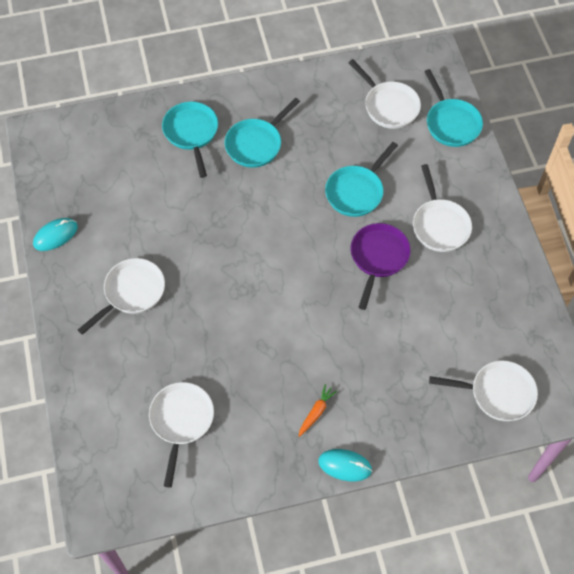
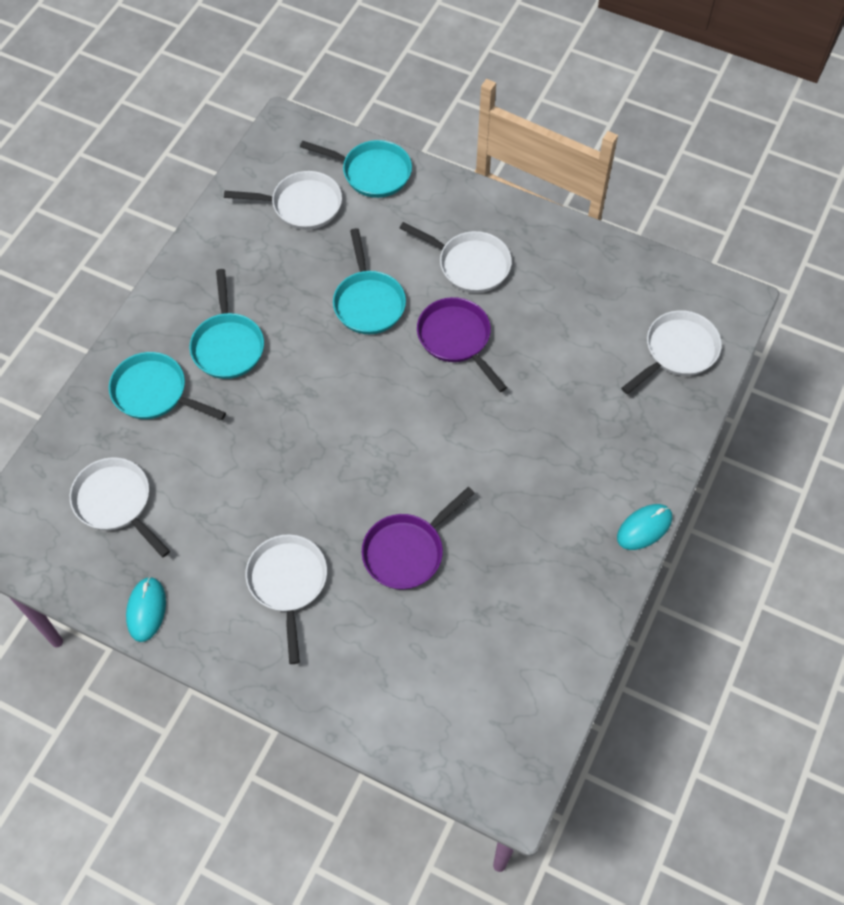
camera: 50 degrees left, 0 degrees up
(181, 421) = (475, 639): white pan -> white pan (116, 502)
(207, 340) = (407, 551): none -> purple pan
(316, 412) = (569, 511): orange carrot -> none

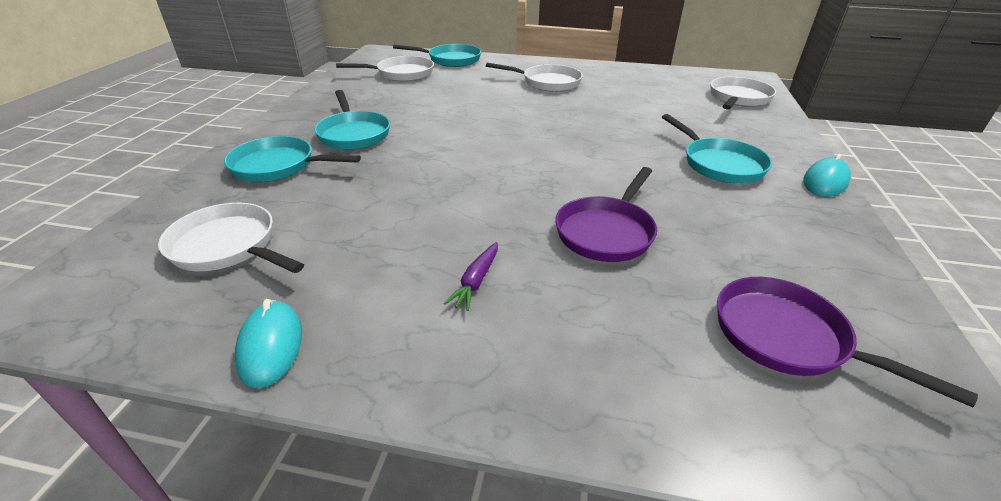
camera: 15 degrees left, 25 degrees down
(288, 583) = (476, 281): white pan -> purple carrot
(368, 302) = (476, 103): turquoise pan -> turquoise pan (719, 164)
(456, 339) = (561, 110): purple pan -> purple pan (787, 337)

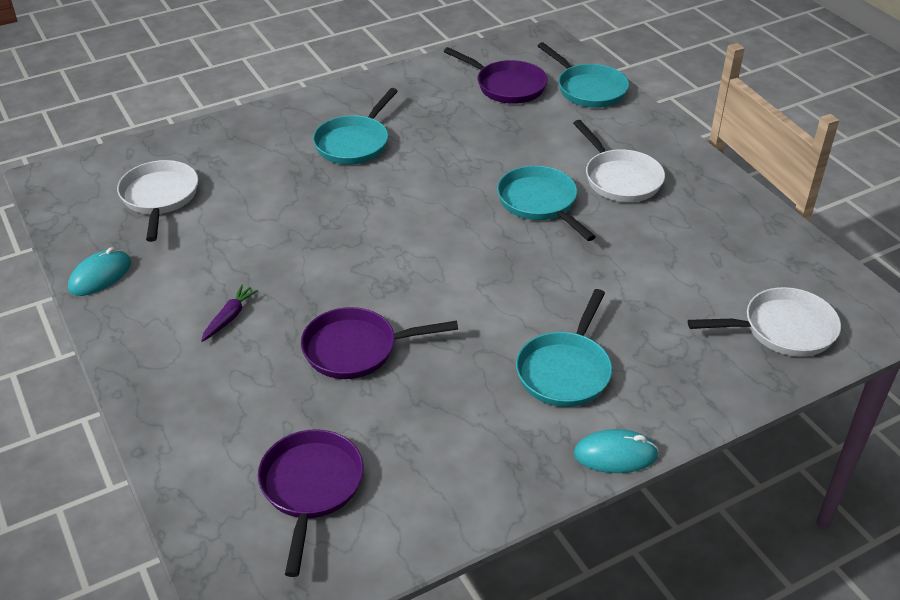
camera: 50 degrees right, 5 degrees up
(278, 166) = (266, 146): turquoise pan -> turquoise pan (540, 203)
(401, 74) = (507, 86): white pan -> purple pan
(476, 281) = (229, 317): purple carrot -> purple carrot turned 135 degrees clockwise

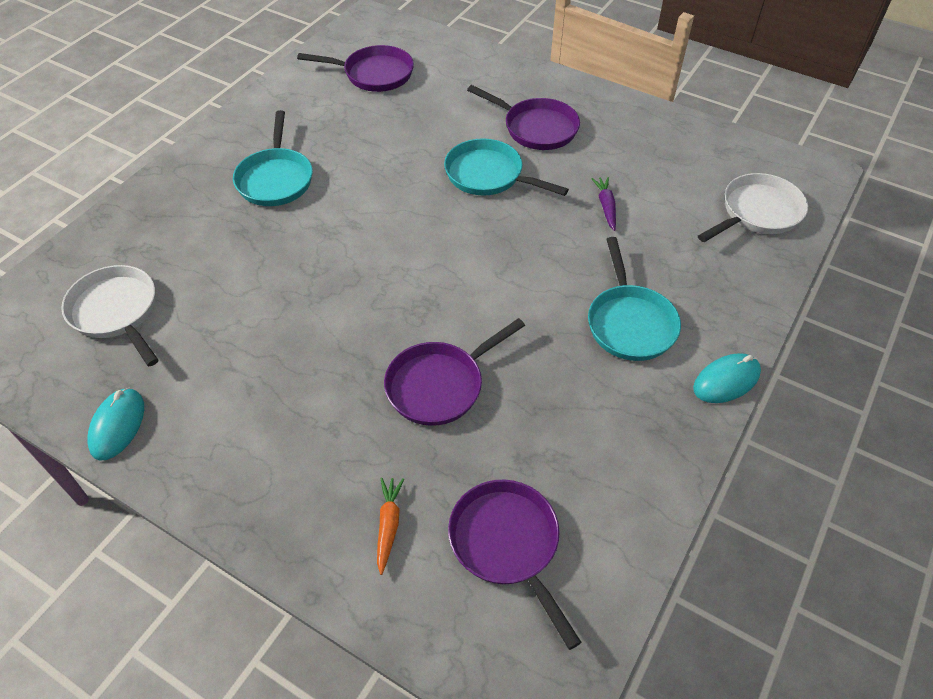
camera: 30 degrees left, 10 degrees up
(229, 317) = (292, 409): purple carrot -> purple carrot (606, 206)
(232, 430) = (388, 525): none -> orange carrot
(588, 89) = (446, 54): turquoise pan -> none
(620, 179) = (536, 128): white pan -> purple pan

